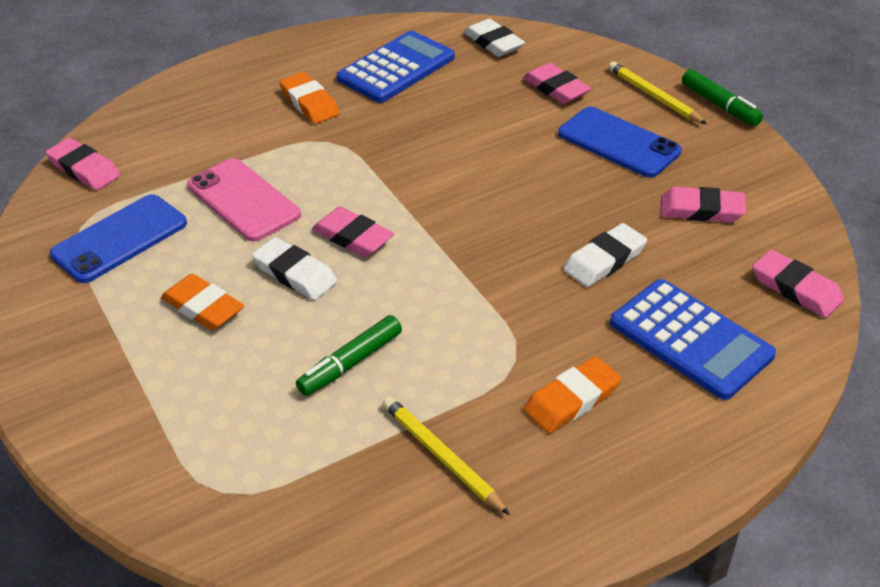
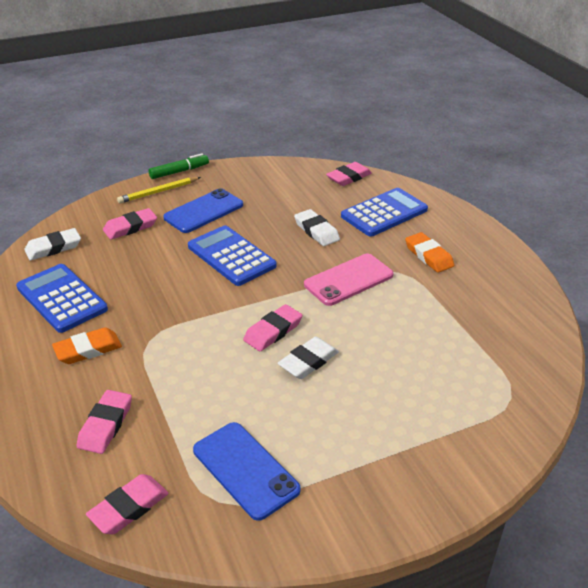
camera: 85 degrees left, 5 degrees down
(203, 307) = (339, 411): orange eraser -> none
(243, 200) = (213, 390): pink phone -> pink phone (349, 280)
(350, 363) = (399, 337): green marker -> none
(441, 456) = (473, 305): yellow pencil -> none
(512, 182) = (231, 256): none -> blue calculator
(701, 210) = (278, 193): pink eraser -> pink eraser (105, 425)

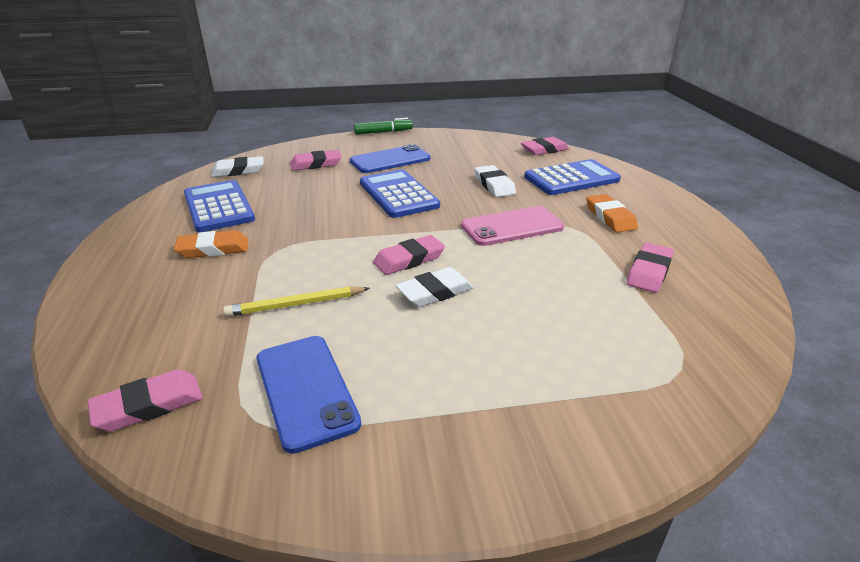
camera: 15 degrees right, 5 degrees down
(105, 425) = (183, 316): pink eraser -> pink eraser (649, 272)
(158, 192) = (356, 143): yellow pencil -> yellow pencil (296, 304)

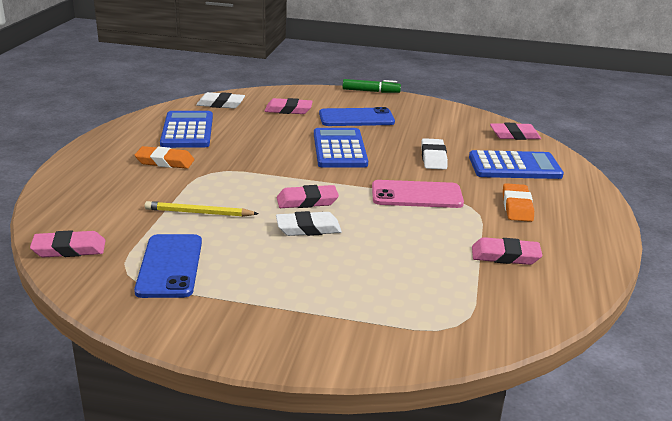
camera: 20 degrees right, 5 degrees down
(649, 272) = (505, 256): pink eraser -> pink eraser turned 45 degrees clockwise

